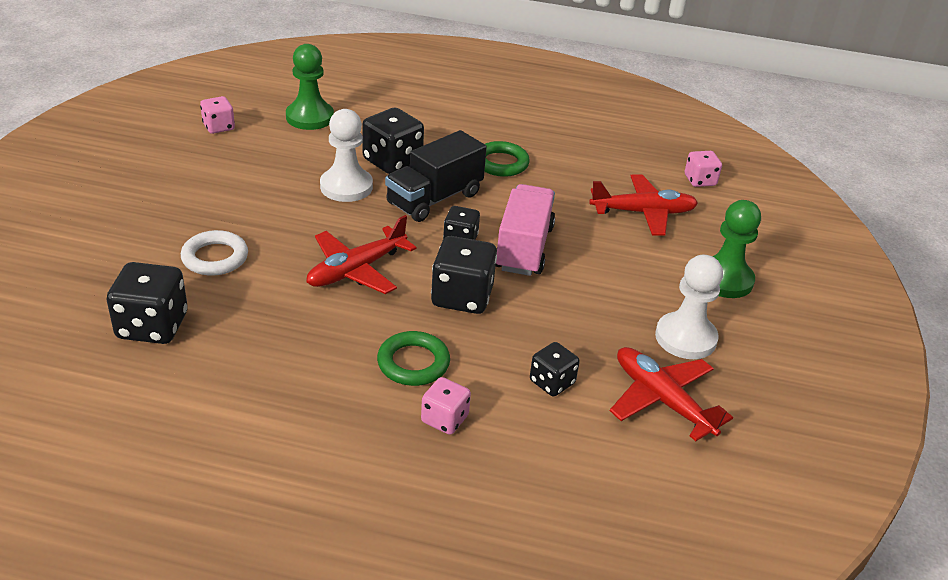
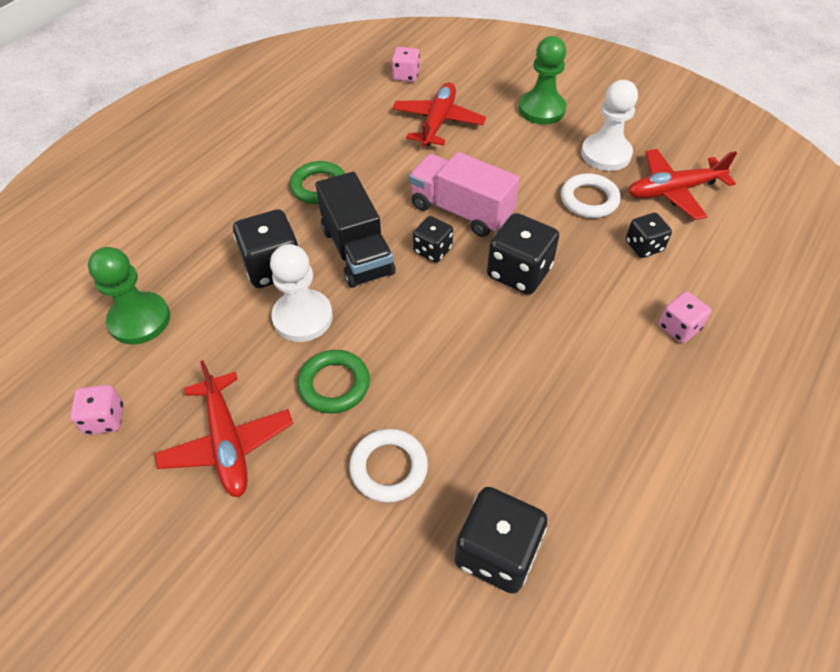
camera: 65 degrees left, 15 degrees up
(356, 270) = (454, 342): red plane -> red plane (227, 443)
(413, 363) = (603, 331): green ring -> green ring (334, 384)
(599, 333) = (589, 200): none -> white ring

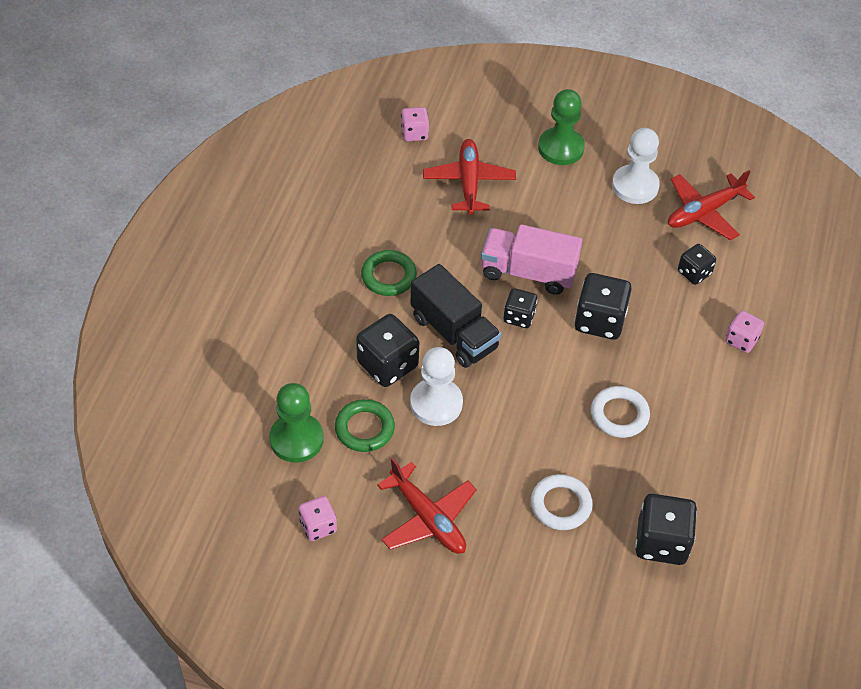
camera: 20 degrees left, 0 degrees up
(334, 384) = (489, 453): green ring -> green ring (364, 428)
(589, 200) = (635, 237): white ring -> white ring (619, 415)

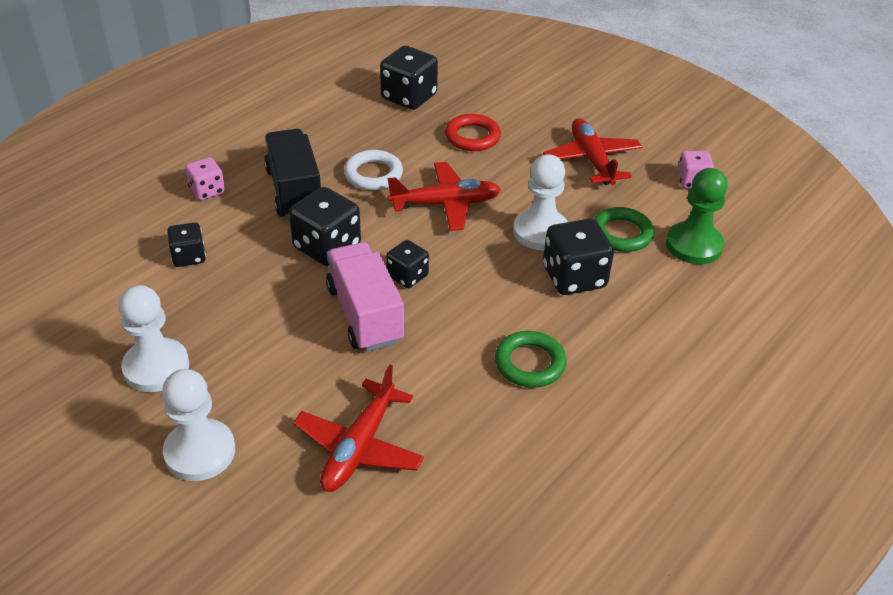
camera: 155 degrees left, 10 degrees down
(414, 133) = (387, 555): pink dice -> none
(454, 332) = (487, 283): black truck -> black truck (294, 191)
(528, 272) = (365, 314): pink truck -> pink truck turned 150 degrees counterclockwise
(560, 505) = (472, 137): white ring -> red ring
(561, 148) = (200, 452): green pawn -> white pawn
(704, 212) = (111, 310): red plane -> red plane (446, 204)

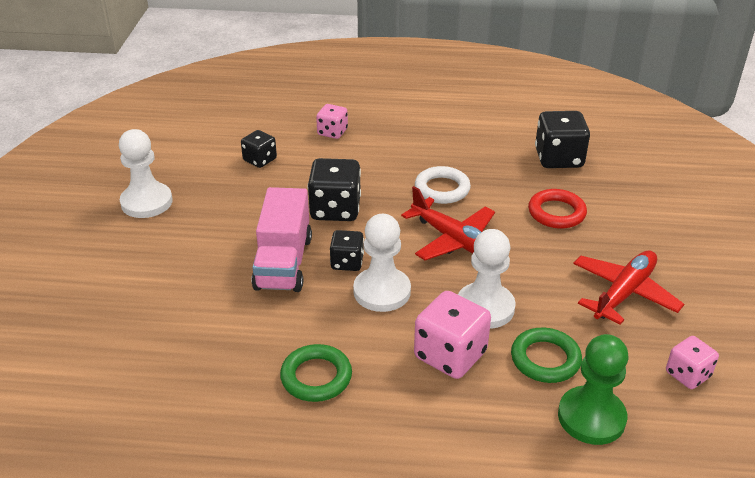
camera: 55 degrees right, 5 degrees down
(200, 452) = (87, 259): white pawn -> white pawn (382, 291)
(294, 191) = (377, 165): black truck -> none
(359, 447) = (147, 327): red plane -> none
(365, 314) = (283, 263): pink truck -> pink truck turned 150 degrees clockwise
(574, 277) = (450, 355): black dice -> pink dice

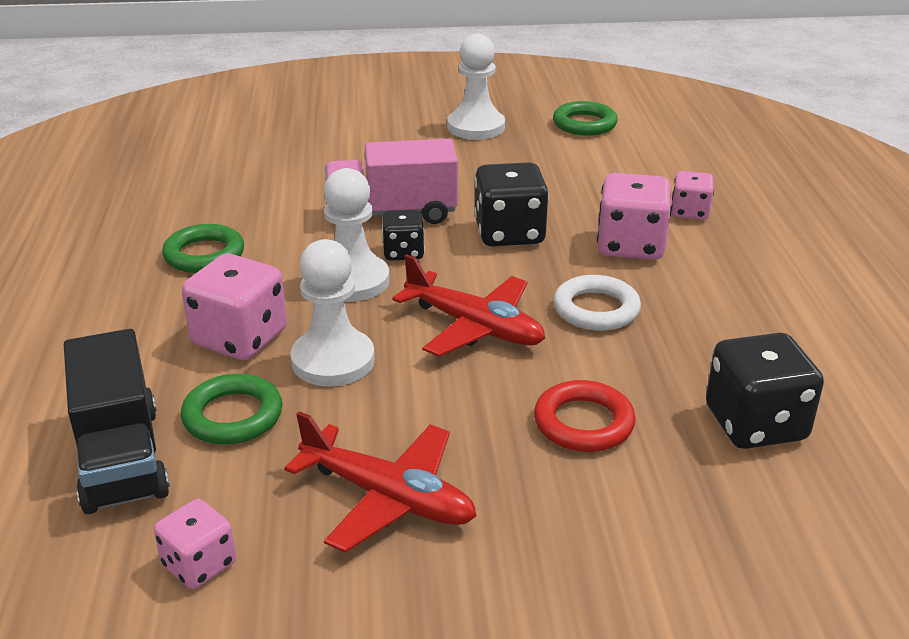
camera: 80 degrees right, 5 degrees down
(173, 149) = (584, 124): none -> green ring
(260, 160) = (592, 174): black dice -> none
(368, 162) = (630, 245): none -> pink dice
(454, 240) = (474, 327): red plane -> red plane turned 90 degrees counterclockwise
(591, 417) = (121, 458): green pawn -> black truck

